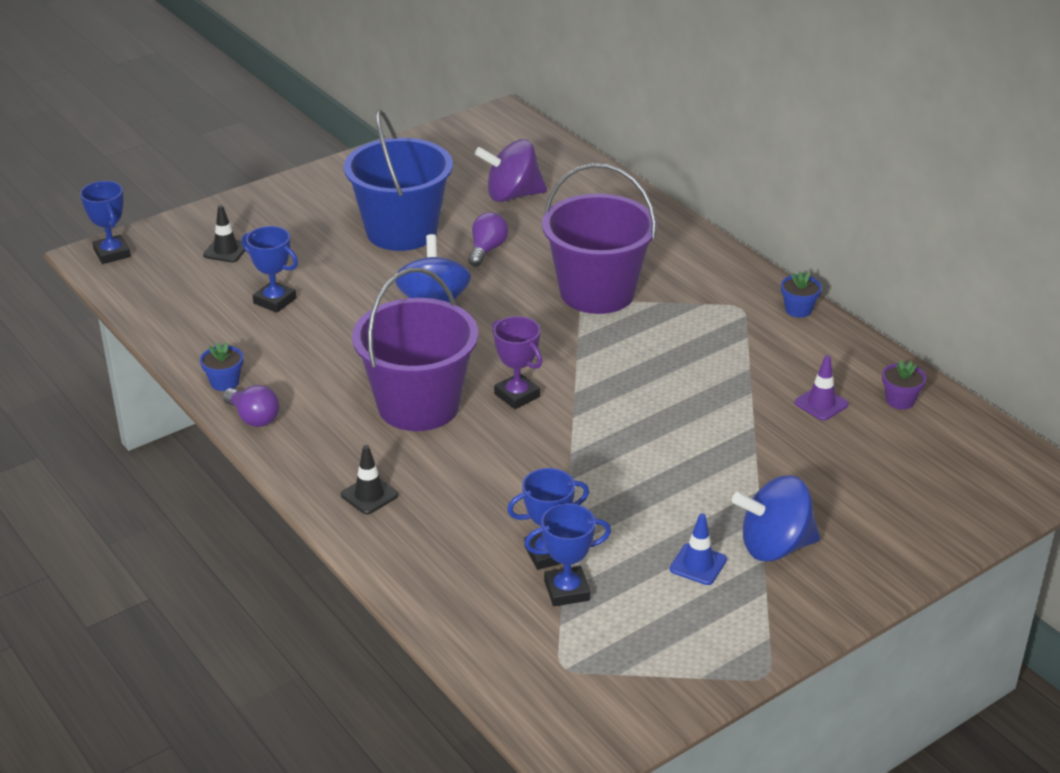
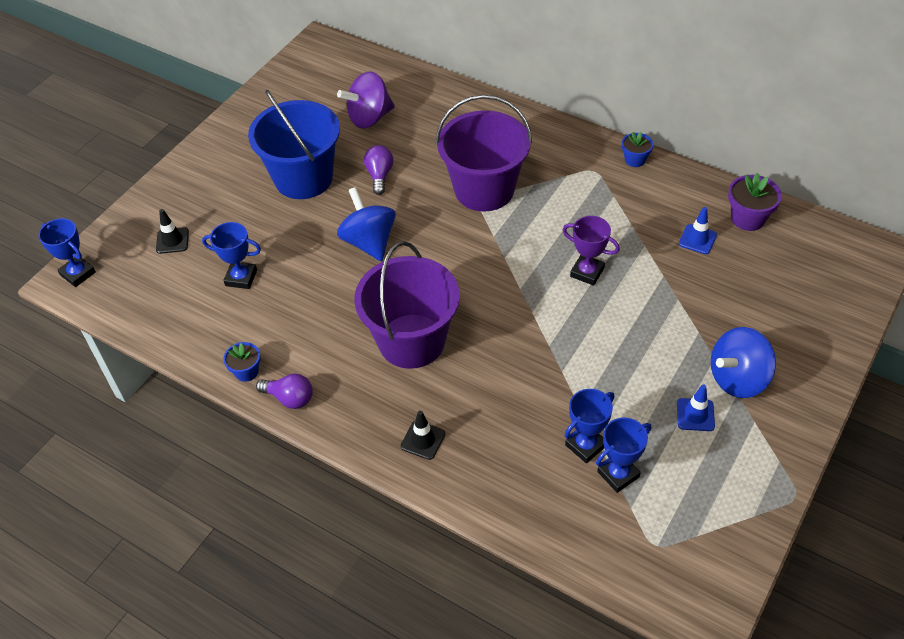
camera: 20 degrees left, 15 degrees up
(517, 395) = (480, 306): purple trophy -> purple trophy (587, 272)
(821, 404) = (697, 239): purple traffic cone -> blue traffic cone
(900, 400) = (748, 218): purple flower pot -> purple flower pot, size x1.55

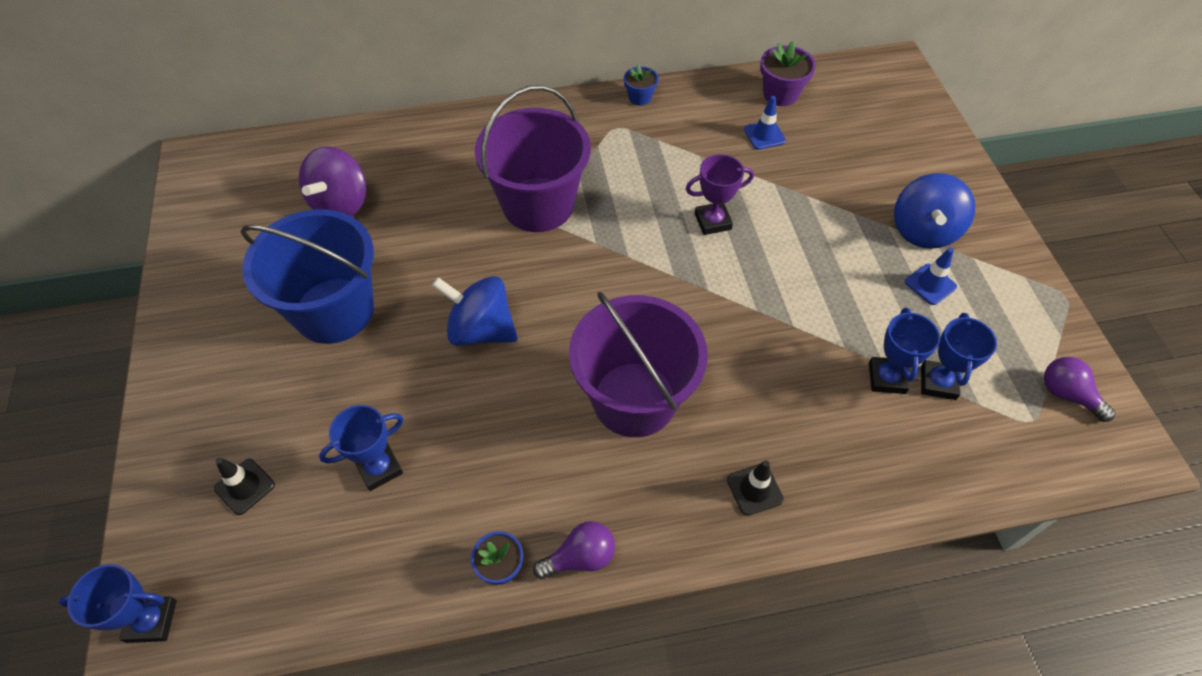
camera: 45 degrees left, 5 degrees up
(379, 175) = (417, 256): purple light bulb -> purple light bulb (1067, 395)

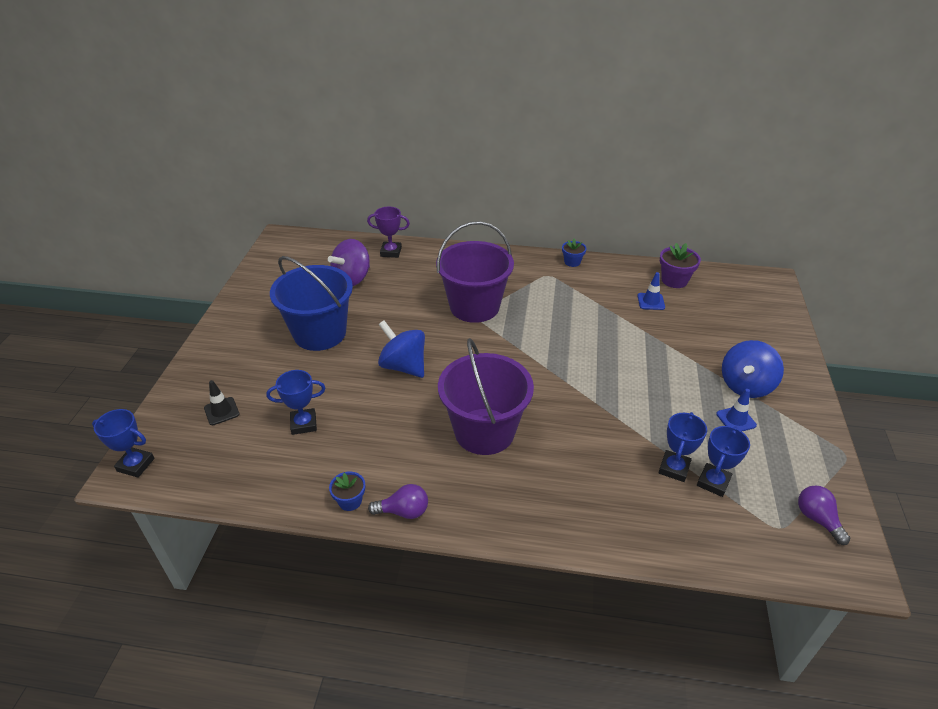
camera: 20 degrees right, 15 degrees down
(712, 221) = (589, 343): purple trophy -> purple trophy (391, 252)
(754, 489) = (542, 508): black traffic cone -> none

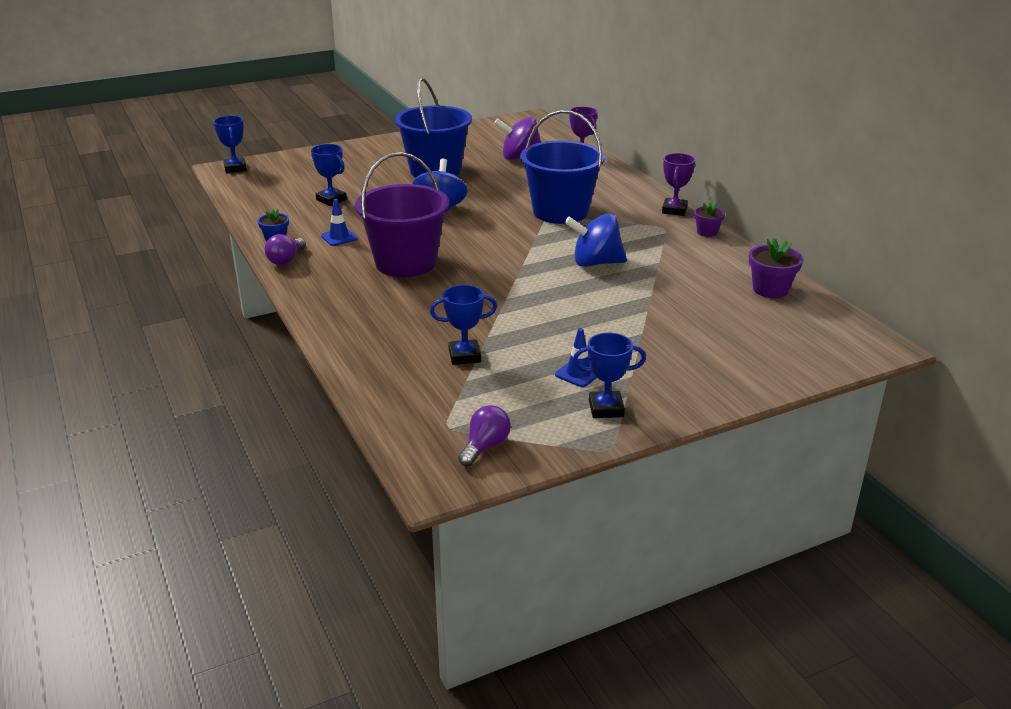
camera: 55 degrees right, 10 degrees down
(221, 411) = (311, 172): black traffic cone -> none
(403, 511) = (286, 260): purple light bulb -> purple light bulb turned 60 degrees clockwise
(474, 306) = (560, 212): purple bucket -> blue bucket
(525, 257) = (674, 210): none -> purple trophy
(572, 262) = (707, 232): blue flower pot -> purple flower pot
(651, 301) = (707, 286): blue traffic cone -> blue traffic cone (339, 237)
(713, 482) = (470, 379): blue trophy -> blue trophy (606, 408)
(745, 385) = (643, 368): blue spinning top -> blue spinning top (595, 263)

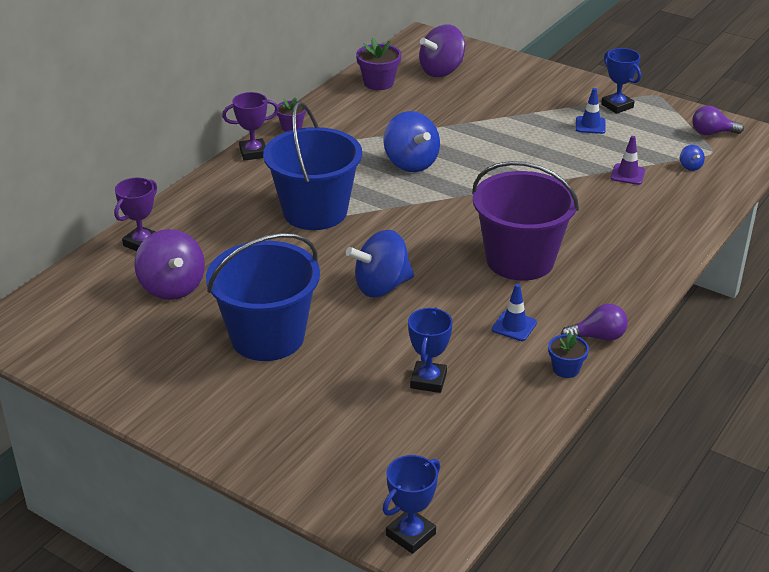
camera: 120 degrees left, 5 degrees up
(437, 398) = (690, 167): none -> blue spinning top
(464, 356) = (627, 174): blue trophy -> purple traffic cone
(776, 330) = (441, 71): none -> purple spinning top

